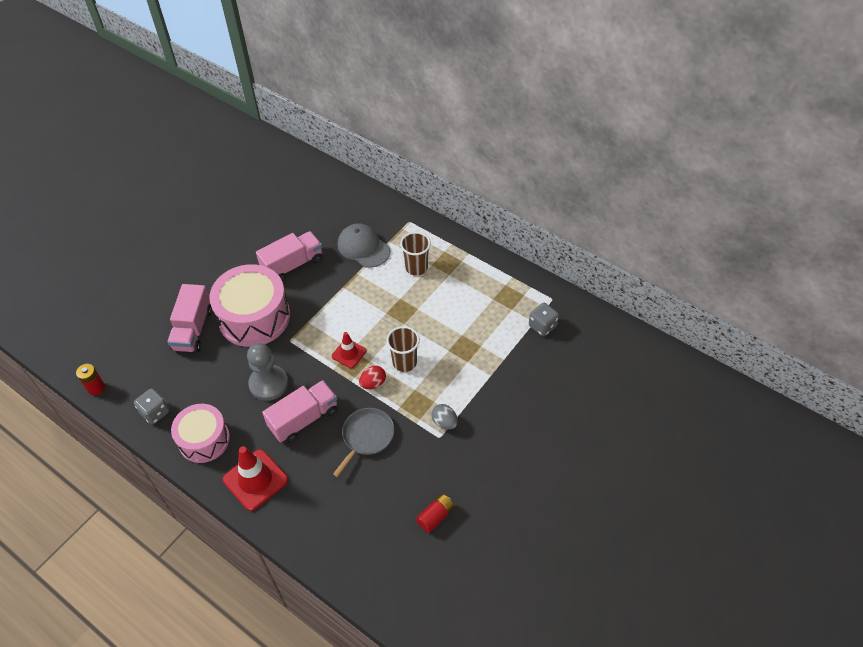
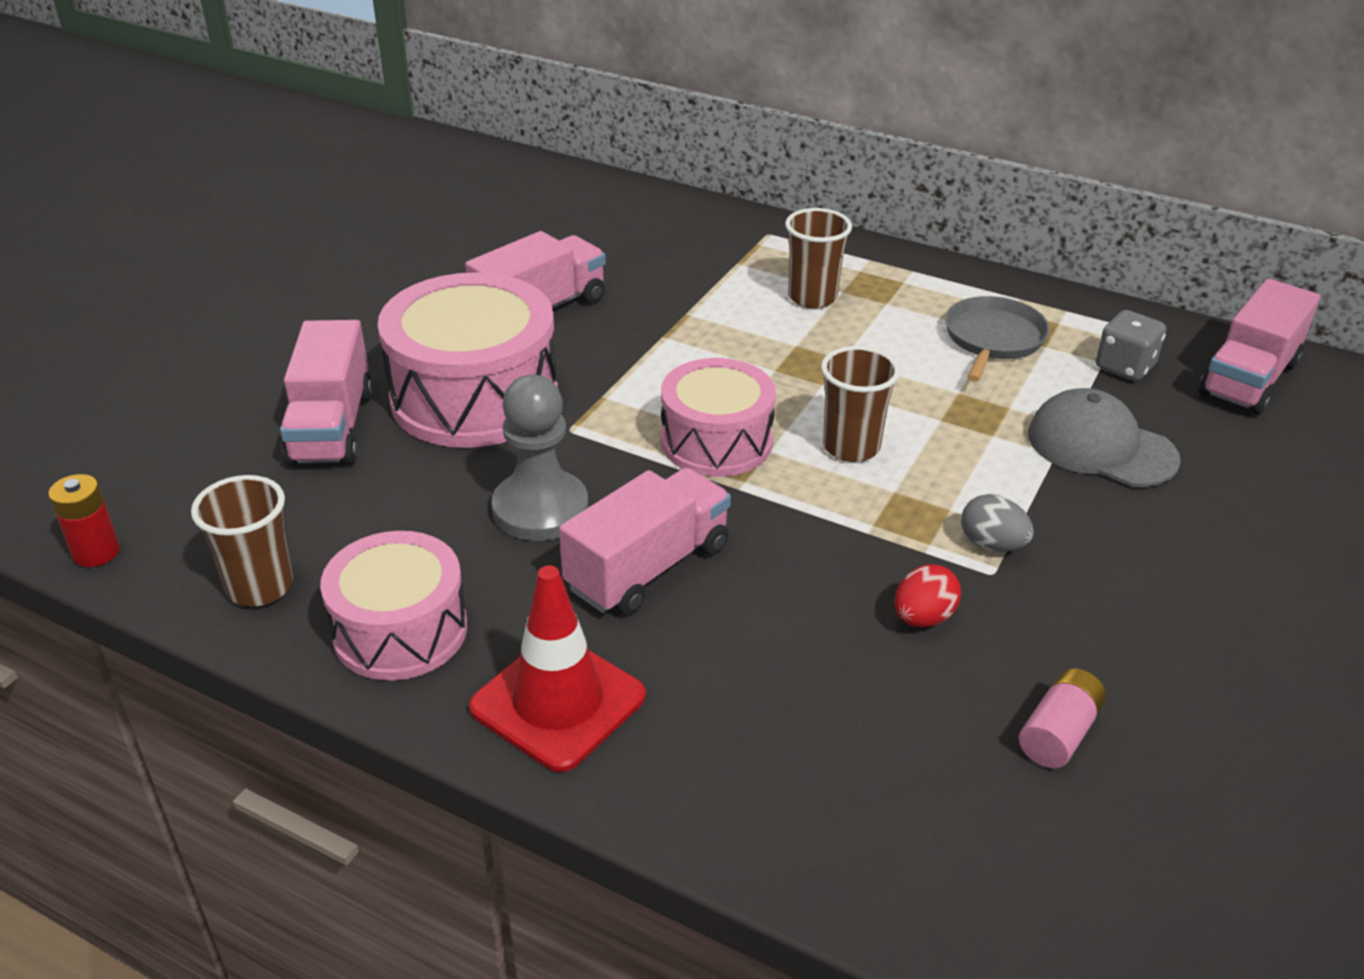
camera: 10 degrees left, 15 degrees down
(155, 412) = (260, 587): grey dice -> brown cup
(349, 353) = (716, 441): red traffic cone -> pink drum
(363, 247) = (686, 275): grey cap -> grey cap (1101, 447)
(366, 436) = (815, 587): grey pan -> grey pan (993, 339)
(373, 383) = (793, 488): red egg -> red egg (923, 618)
(435, 516) = (1058, 733): red battery -> pink battery
(596, 339) = (1248, 379): none -> pink truck

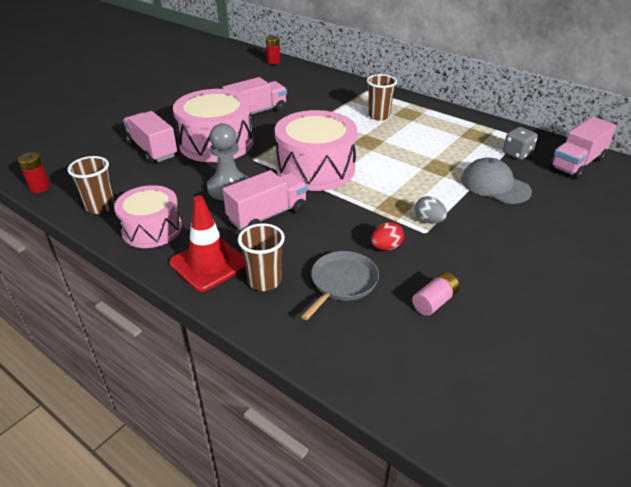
camera: 10 degrees right, 0 degrees up
(331, 427) = (152, 150): pink truck -> pink truck turned 135 degrees clockwise
(536, 175) = (273, 62): none -> red battery
(716, 441) = (315, 168): pink drum -> pink drum, size x1.55
(851, 447) = (376, 176): brown cup -> brown cup (264, 281)
(993, 339) = (457, 138): grey pan -> grey pan (342, 283)

